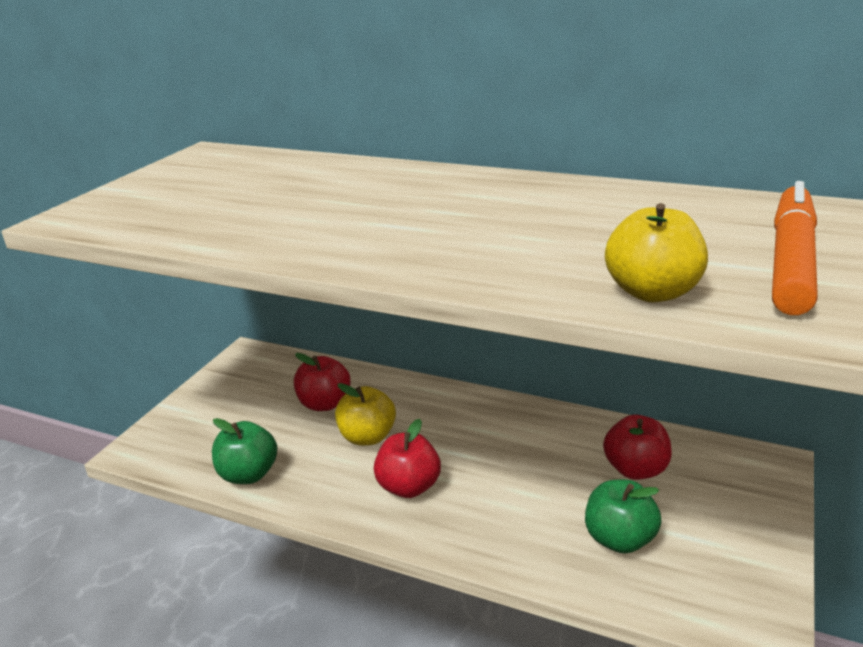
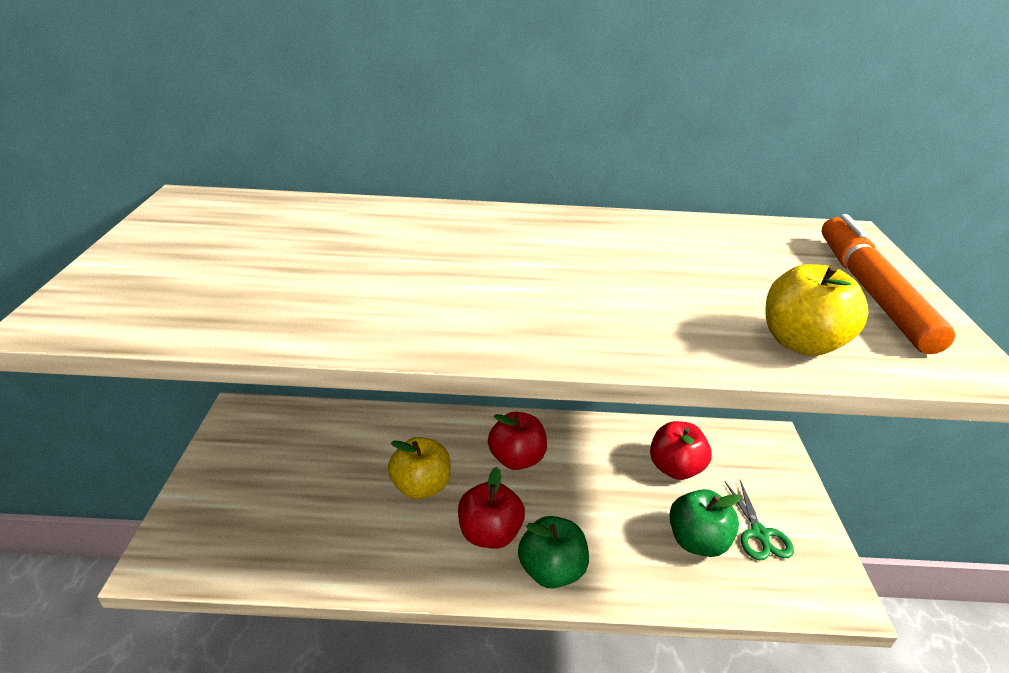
camera: 25 degrees left, 5 degrees up
(248, 474) = (314, 560): green apple -> green apple (551, 570)
(324, 404) = (357, 457): red apple -> red apple (516, 459)
(698, 549) = (760, 534): none -> green scissors

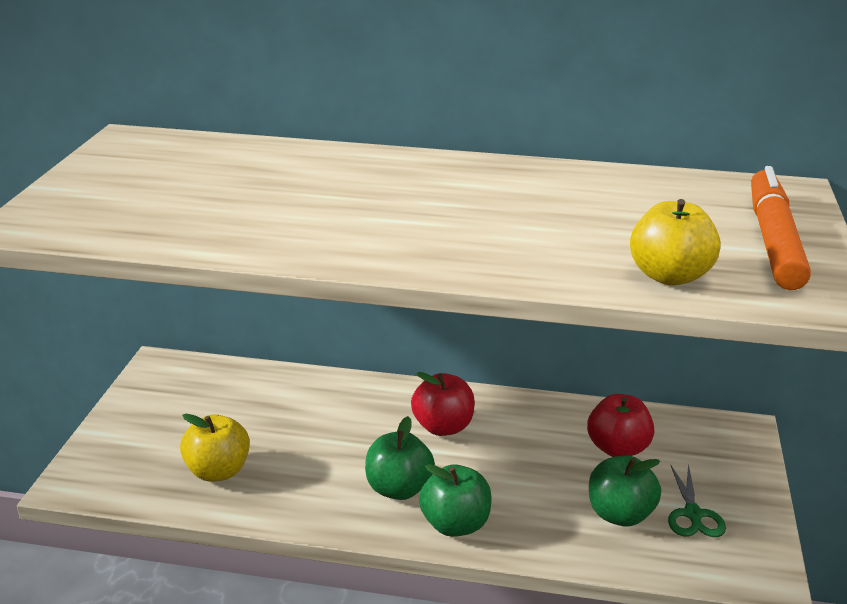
camera: 10 degrees right, 5 degrees down
(421, 486) = (336, 443): yellow apple -> yellow apple (218, 471)
(489, 534) = (398, 489): red apple -> green apple

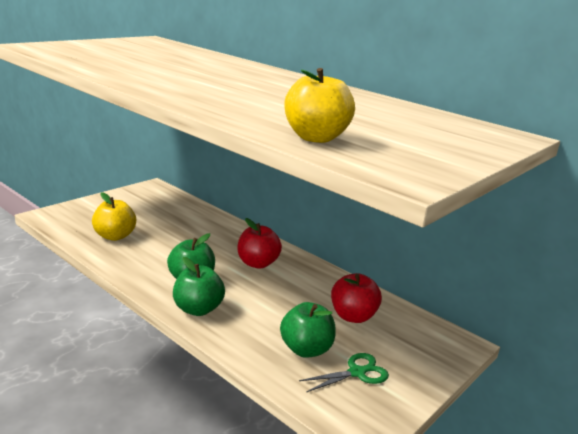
camera: 30 degrees right, 5 degrees down
(693, 515) = (357, 372): green scissors -> green scissors turned 150 degrees counterclockwise
(774, 240) = (438, 147): orange marker -> none

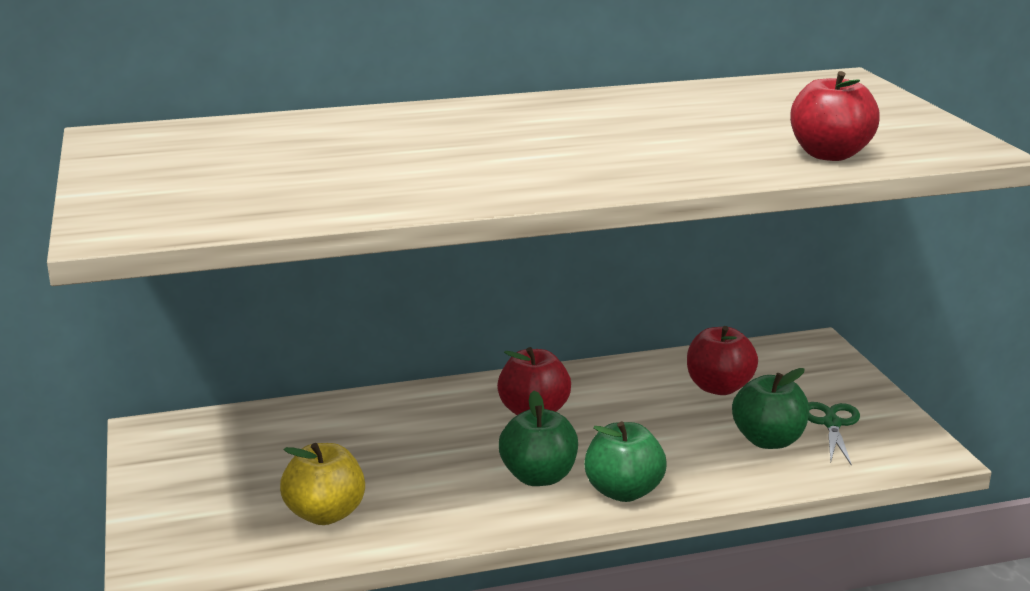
camera: 55 degrees left, 0 degrees up
(315, 138) = (829, 155): yellow apple -> red apple

